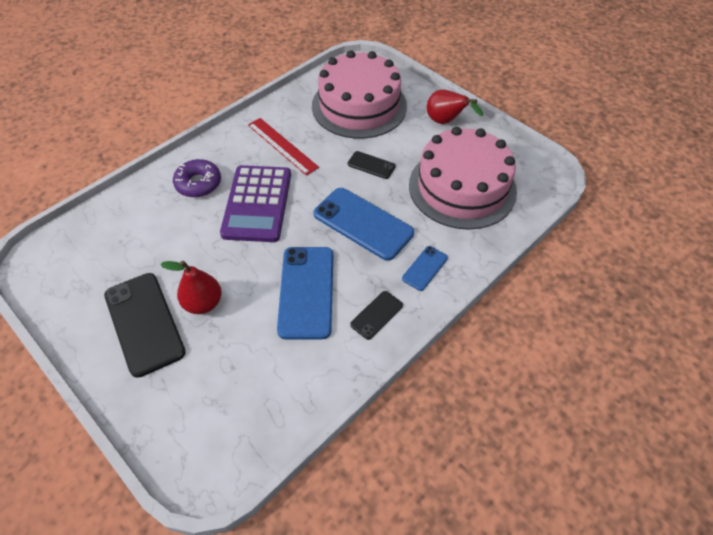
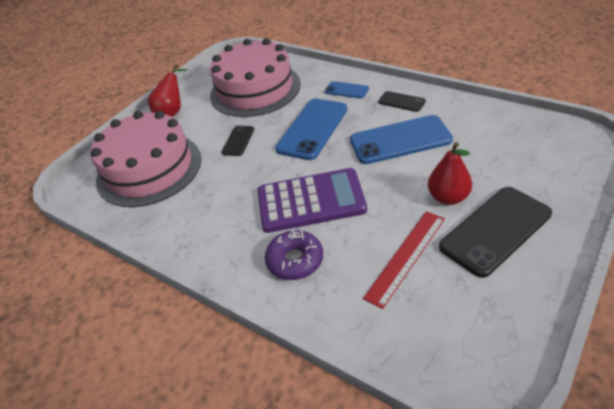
camera: 95 degrees left, 10 degrees down
(282, 146) = (219, 209): red ruler -> red ruler (406, 257)

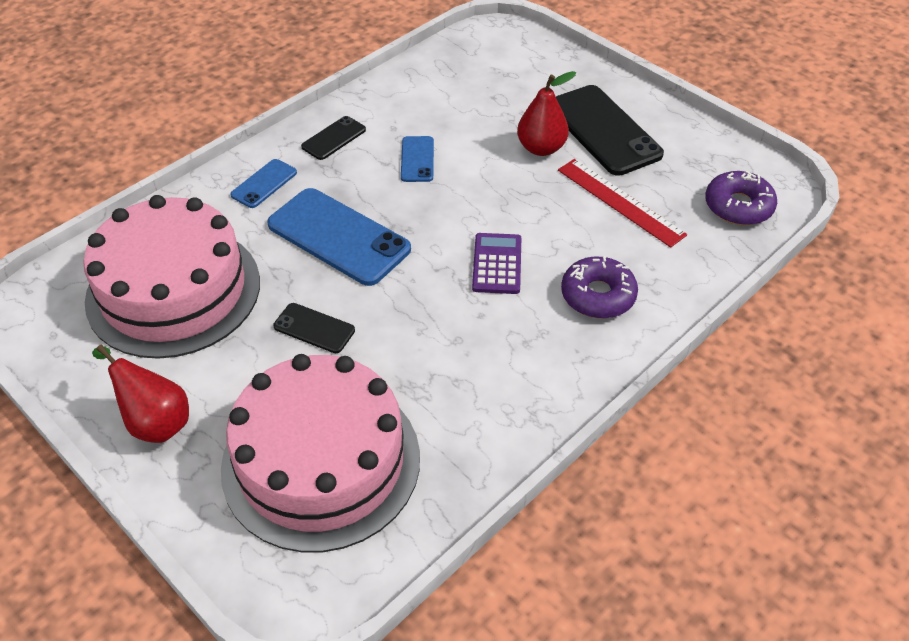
camera: 85 degrees left, 5 degrees up
(311, 201) = (497, 264): purple calculator -> purple calculator, size x0.54
(400, 140) = (417, 159): blue phone -> blue phone, size x0.50
(440, 346) = (738, 206): none -> purple donut

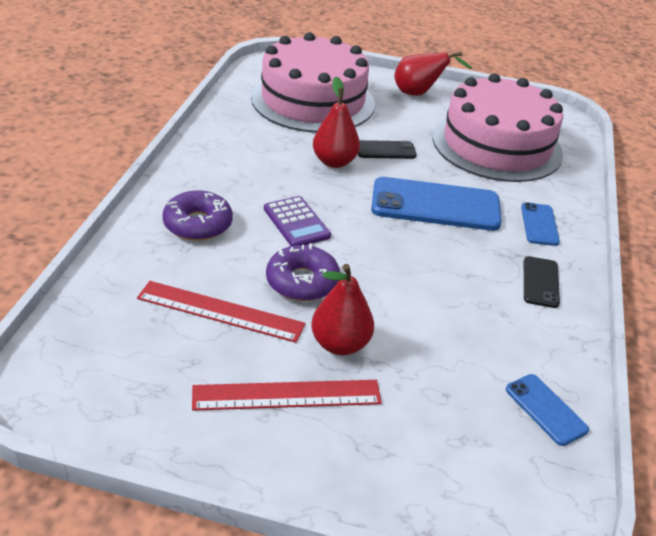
camera: 145 degrees right, 10 degrees down
(391, 331) = (334, 162): none -> red pear
(417, 159) = (446, 288): blue phone -> blue phone (546, 409)
(603, 130) = (287, 395): black phone -> red ruler
(738, 206) = (88, 349): purple donut -> purple donut (302, 282)

